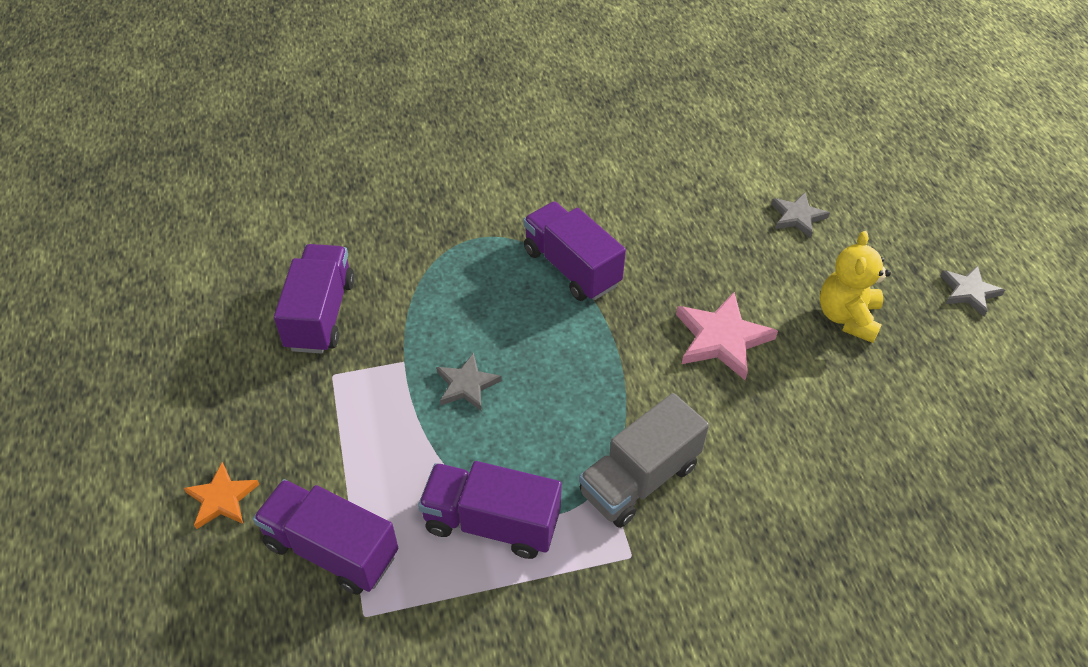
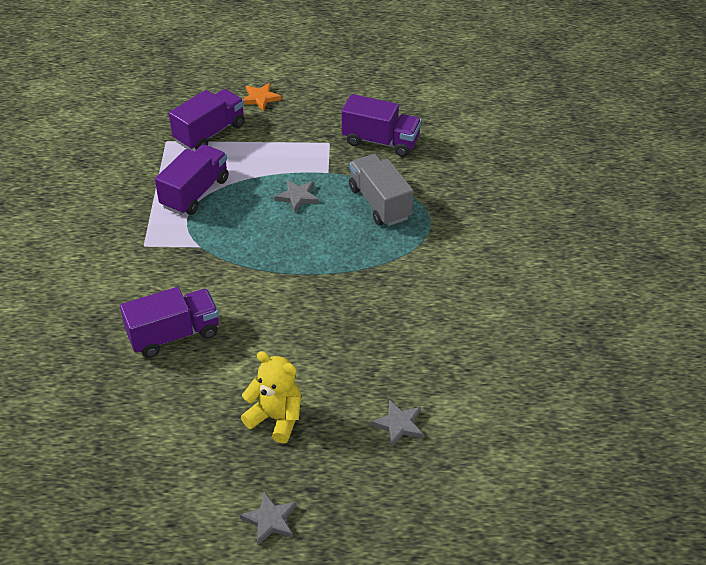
camera: 105 degrees right, 5 degrees down
(571, 267) = (384, 265): purple truck -> purple truck (174, 335)
(639, 479) = (192, 261): grey truck -> grey truck (380, 203)
(722, 339) = (285, 333): pink star -> none

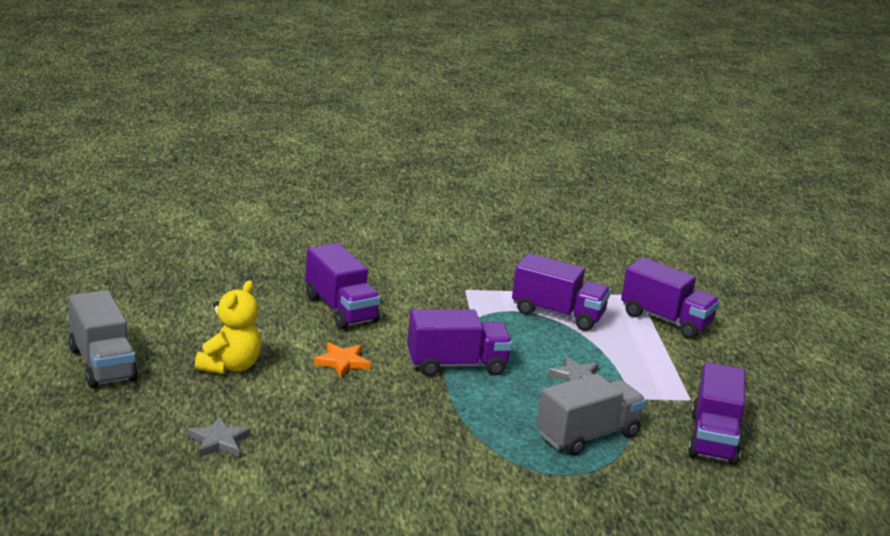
camera: 80 degrees right, 20 degrees down
(260, 98) = (751, 350): orange star -> orange star (342, 362)
(270, 520) = (102, 364): grey star -> grey truck
(278, 264) = (456, 365): none -> purple truck

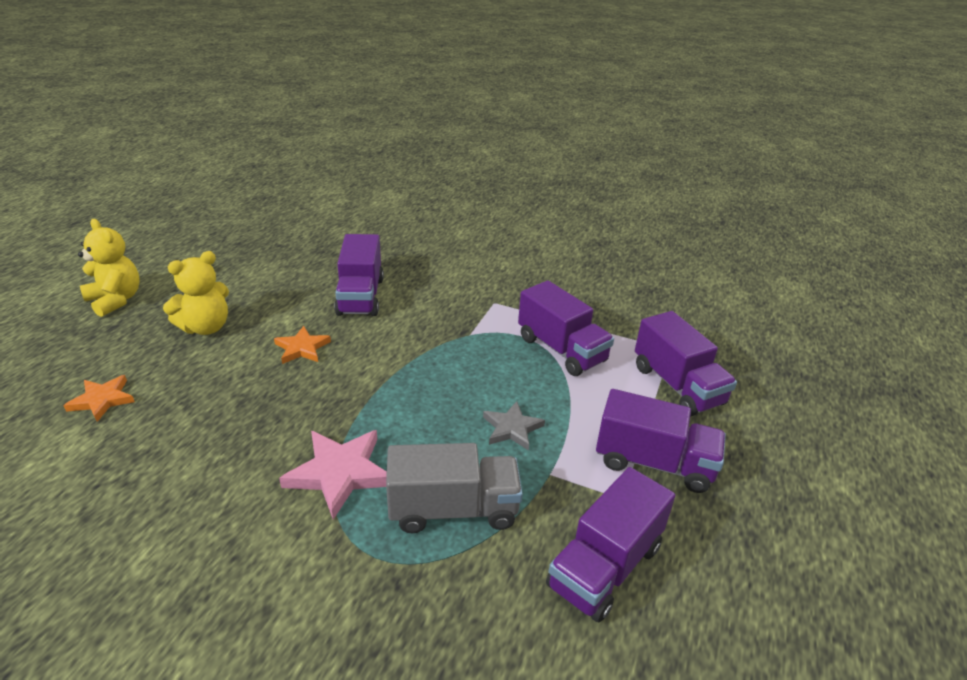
camera: 30 degrees right, 10 degrees up
(102, 364) = (116, 300): grey truck -> yellow teddy bear
(218, 441) = (102, 400): grey star -> orange star
(456, 365) = (402, 380): purple truck -> purple truck (654, 463)
(483, 436) = (340, 473): none -> pink star

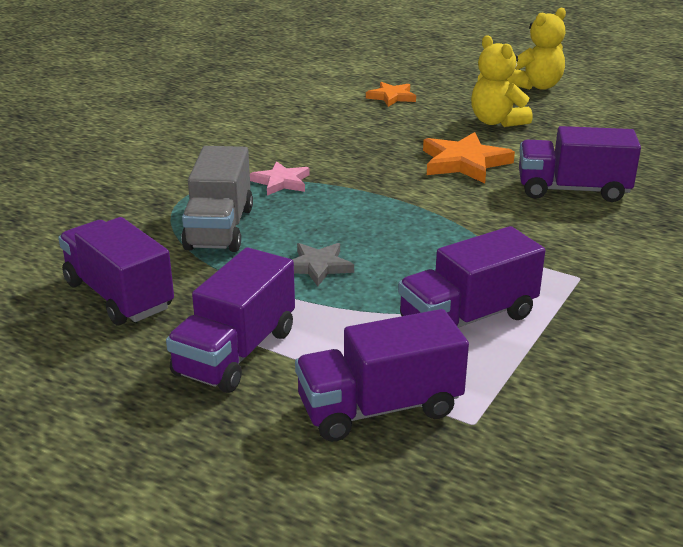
camera: 100 degrees right, 5 degrees down
(302, 348) = (464, 162): orange star -> orange star, size x1.60
(340, 473) = (281, 182): pink star -> pink star, size x0.63

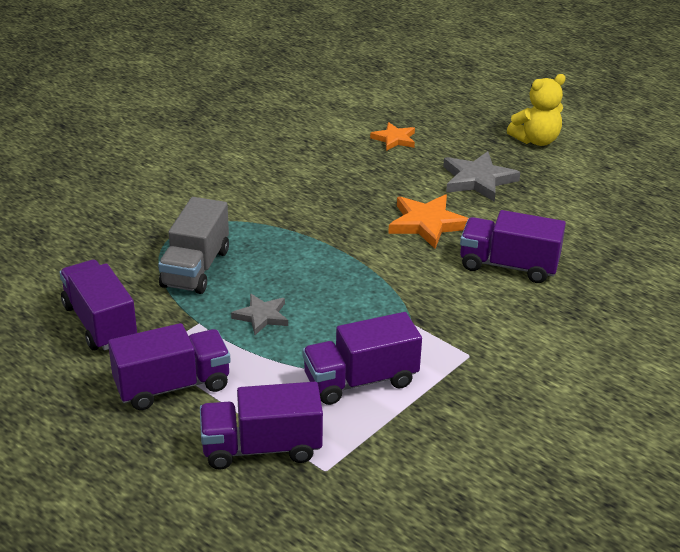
camera: 10 degrees right, 5 degrees up
(235, 352) = (172, 386): purple truck -> purple truck turned 150 degrees counterclockwise
(281, 182) = (261, 226): pink star -> none
(496, 122) = (478, 180): yellow teddy bear -> grey star

